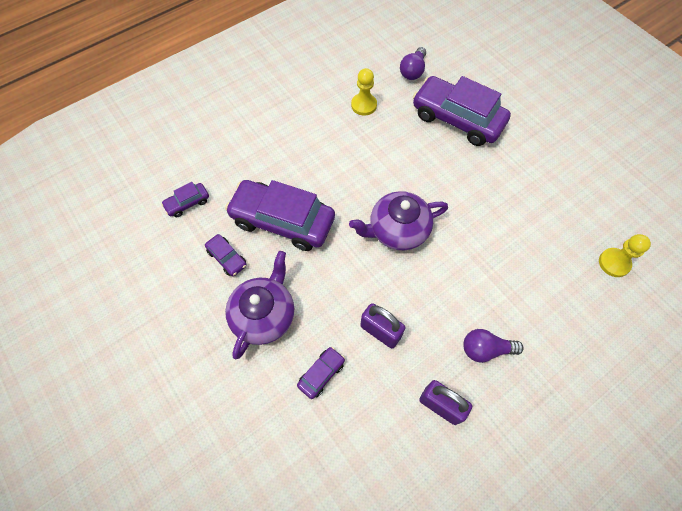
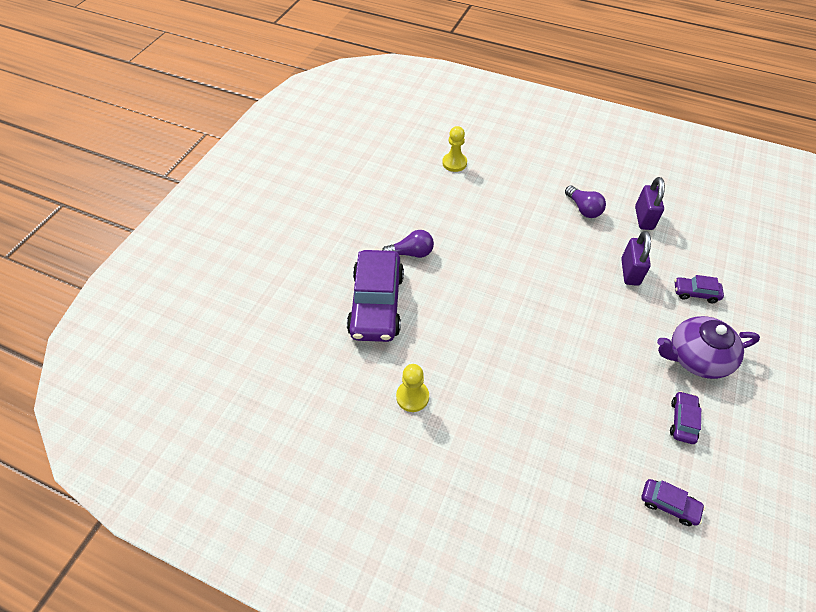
camera: 120 degrees left, 10 degrees down
(282, 221) = (606, 395): purple car -> none
(397, 230) = (536, 299): purple teapot -> none
(413, 71) = (330, 371): purple light bulb -> purple light bulb (411, 253)

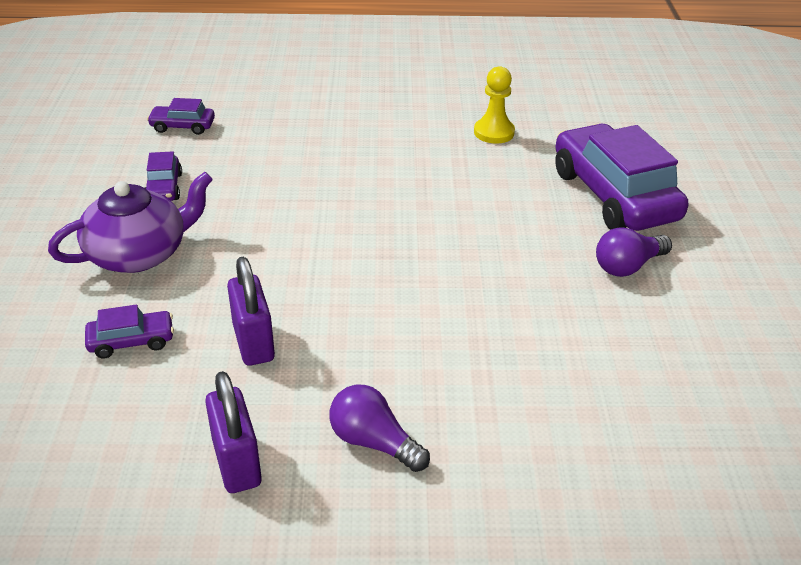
camera: 155 degrees right, 15 degrees down
(454, 163) = (707, 463): yellow pawn -> none

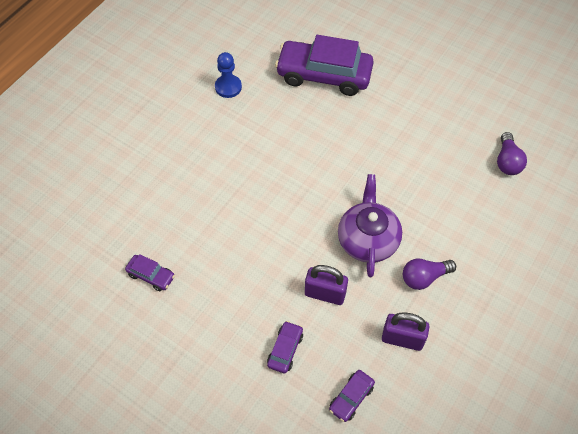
camera: 55 degrees left, 20 degrees up
(139, 253) = (209, 315): purple teapot -> purple teapot (368, 239)
(182, 126) = (88, 236): purple car -> purple car (351, 398)
(494, 132) = (228, 87): yellow pawn -> blue pawn
(628, 266) = (379, 107): purple light bulb -> purple light bulb (507, 161)

